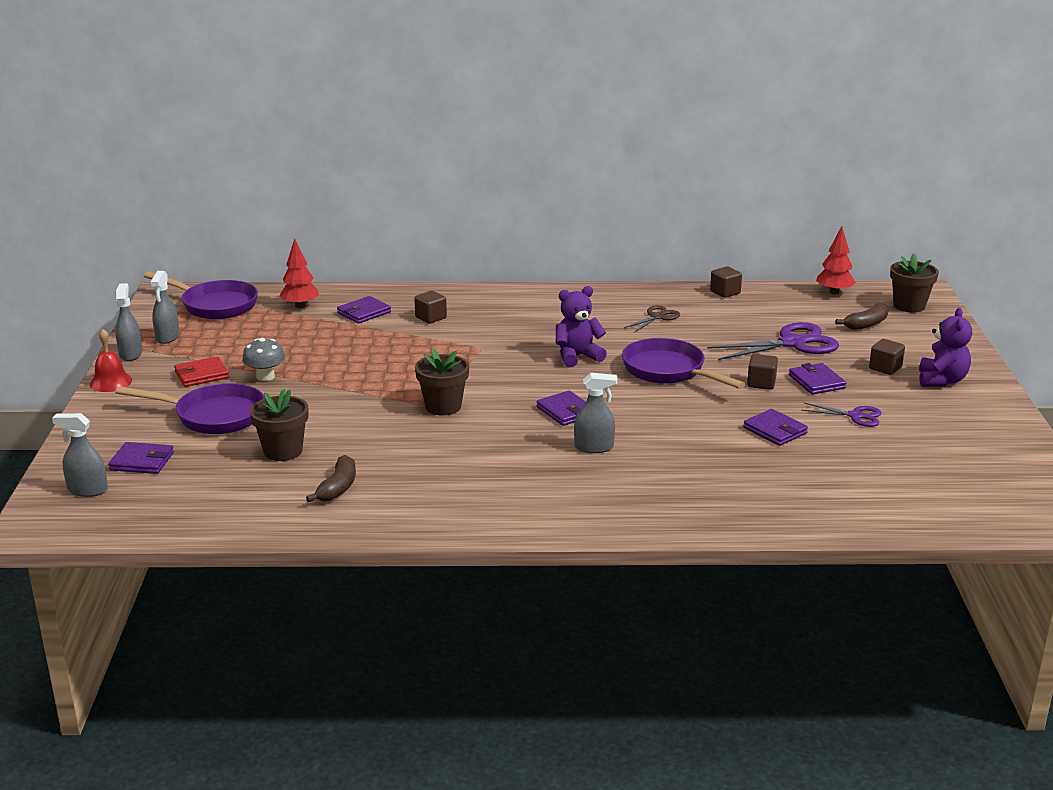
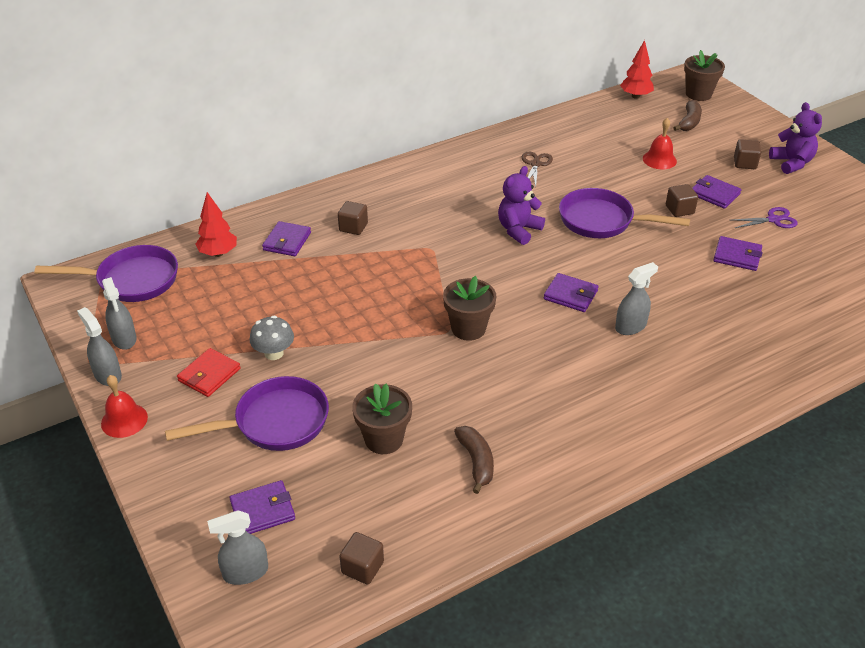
camera: 30 degrees left, 15 degrees up
(725, 292) = (559, 121): brown cube -> brown cube (362, 567)
(792, 343) = (659, 159): purple scissors -> red bell

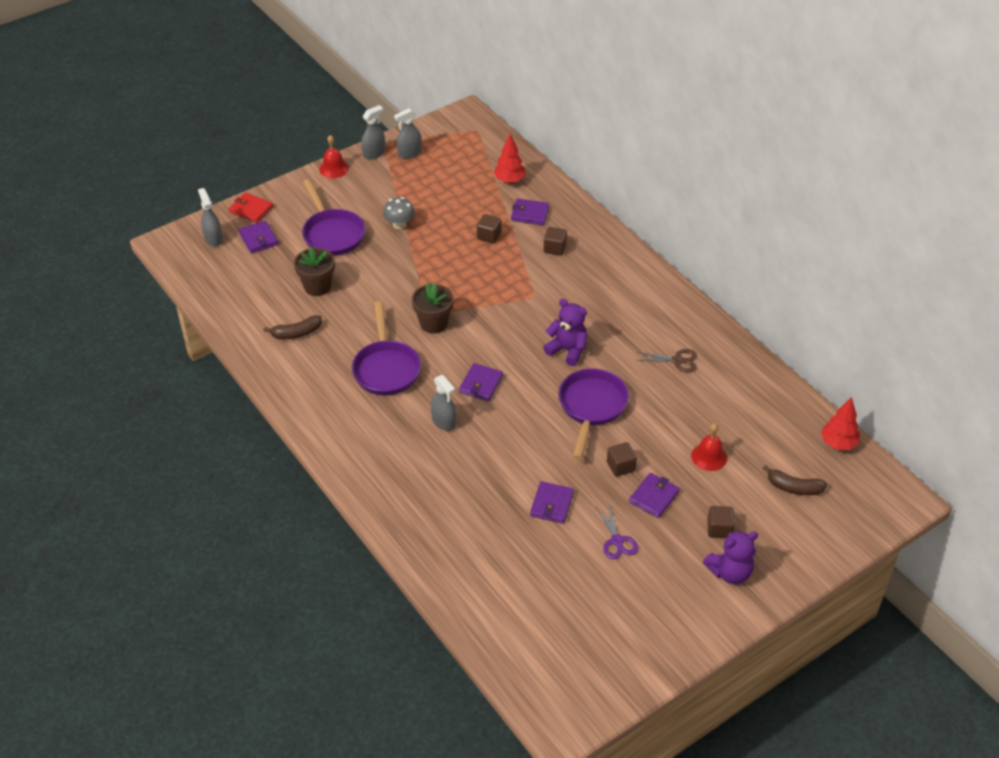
camera: 85 degrees right, 5 degrees up
(131, 280) = (472, 144): purple pan -> purple pan (386, 368)
(209, 375) = (376, 197): red wallet -> red wallet (251, 209)
(362, 567) = (213, 286): brown cube -> brown cube (489, 236)
(698, 94) = (861, 501): brown flower pot -> none

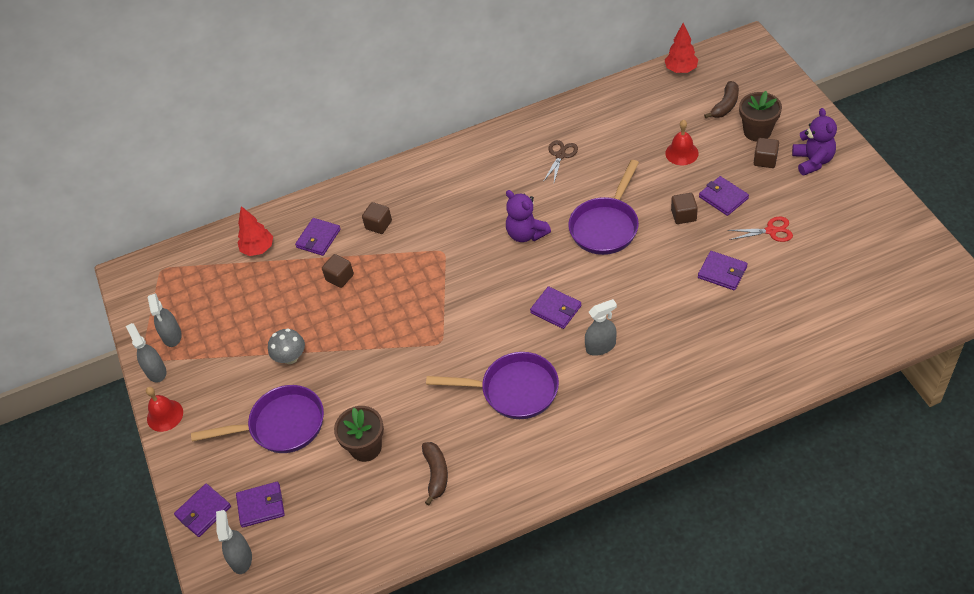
camera: 70 degrees left, 5 degrees up
(213, 238) = (241, 558): grey spray bottle -> grey spray bottle turned 90 degrees clockwise
(251, 209) = (203, 511): red wallet -> purple wallet
(433, 323) = (458, 341): brown flower pot -> brown flower pot (757, 131)
(567, 350) = (526, 234): purple teddy bear -> purple teddy bear turned 90 degrees counterclockwise
(591, 407) = (606, 226): purple pan -> purple pan turned 90 degrees counterclockwise
(617, 541) = (771, 231): purple scissors -> red scissors

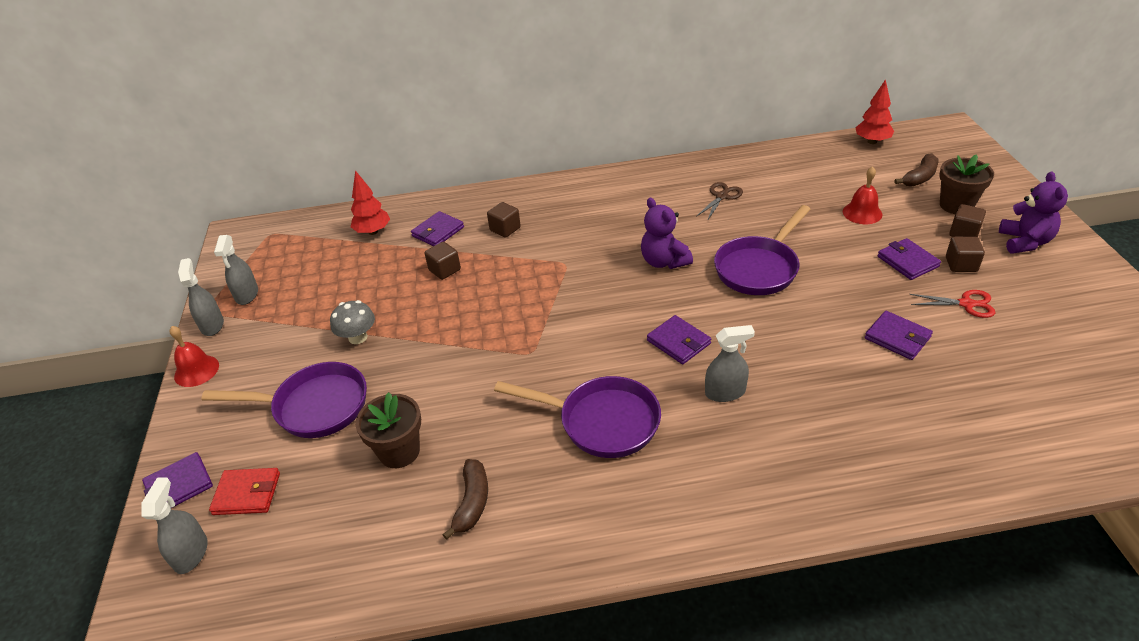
camera: 10 degrees right, 10 degrees down
(261, 506) = (247, 494): purple wallet -> red wallet
(683, 215) = (855, 272): brown cube -> brown cube (961, 264)

